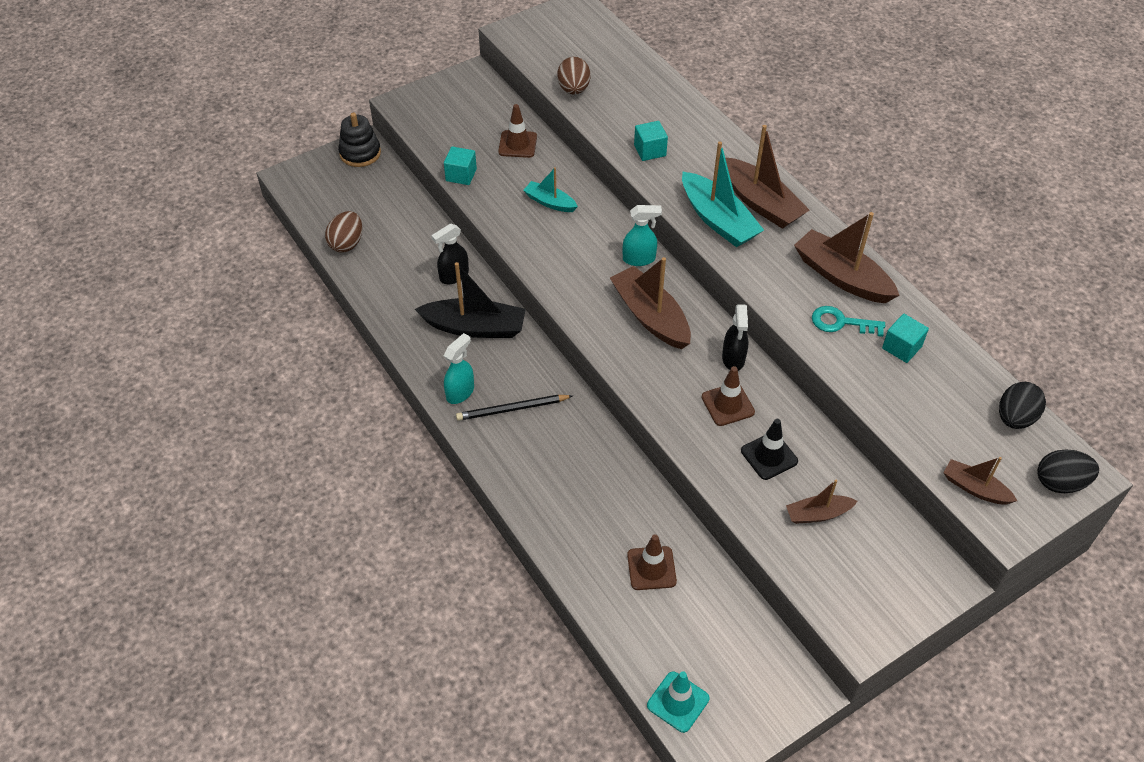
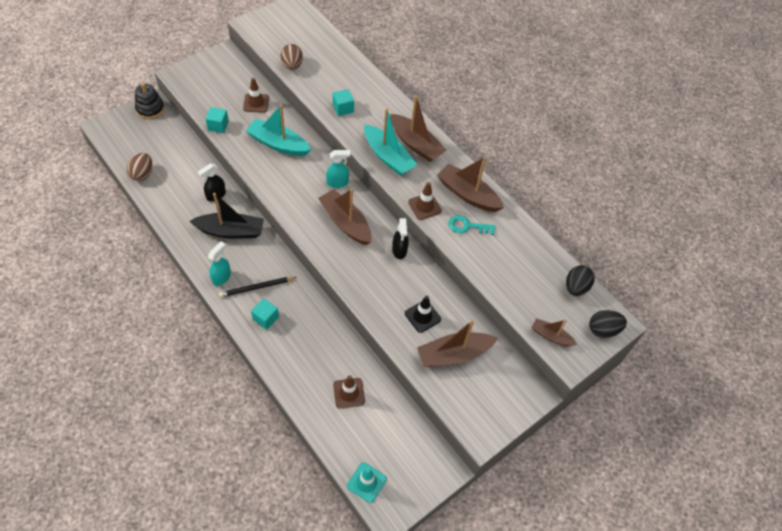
camera: 10 degrees left, 5 degrees up
(550, 202) = (278, 144): turquoise boat -> turquoise boat, size x1.78
(727, 404) = (396, 282): brown traffic cone -> brown traffic cone (424, 206)
(818, 514) = (453, 354): brown boat -> brown boat, size x1.78
(901, 347) = (505, 242): turquoise cube -> turquoise cube (266, 318)

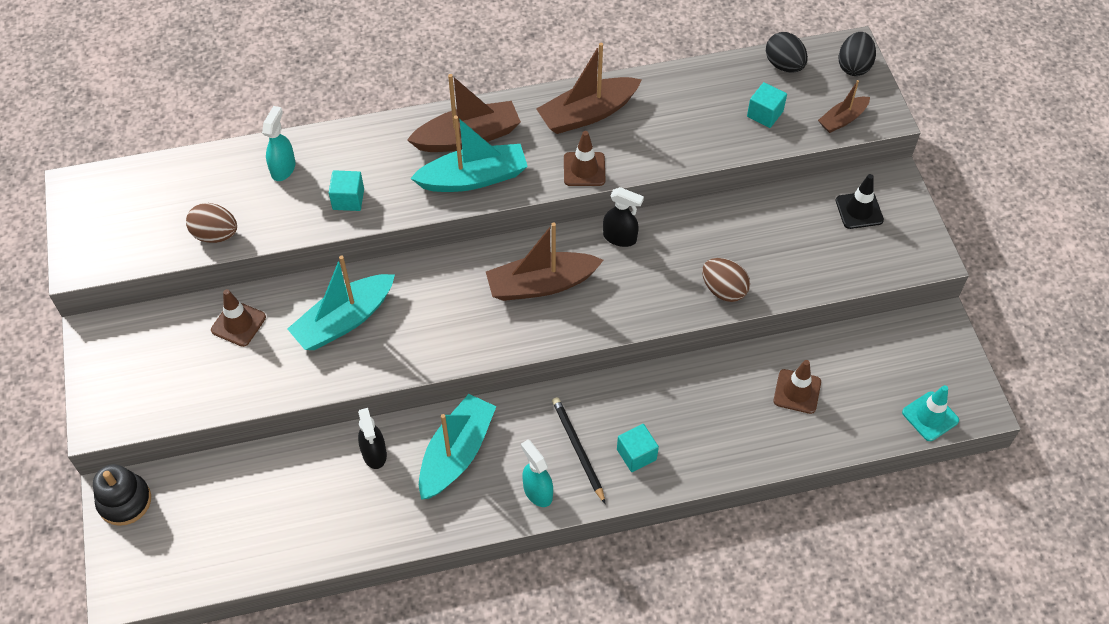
camera: 60 degrees left, 0 degrees up
(142, 174) = (269, 552): brown egg -> brown egg (723, 290)
(218, 126) = (256, 393): turquoise cube -> turquoise cube (765, 114)
(230, 231) = (456, 453): black boat -> turquoise boat
(257, 287) = (578, 450): black pencil -> black pencil turned 150 degrees clockwise
(338, 182) = (463, 268): turquoise spray bottle -> turquoise spray bottle (283, 168)
(422, 316) = (737, 252): black traffic cone -> black traffic cone (859, 210)
(453, 354) = (807, 240): brown boat -> none
(467, 226) = (640, 135): turquoise key -> none

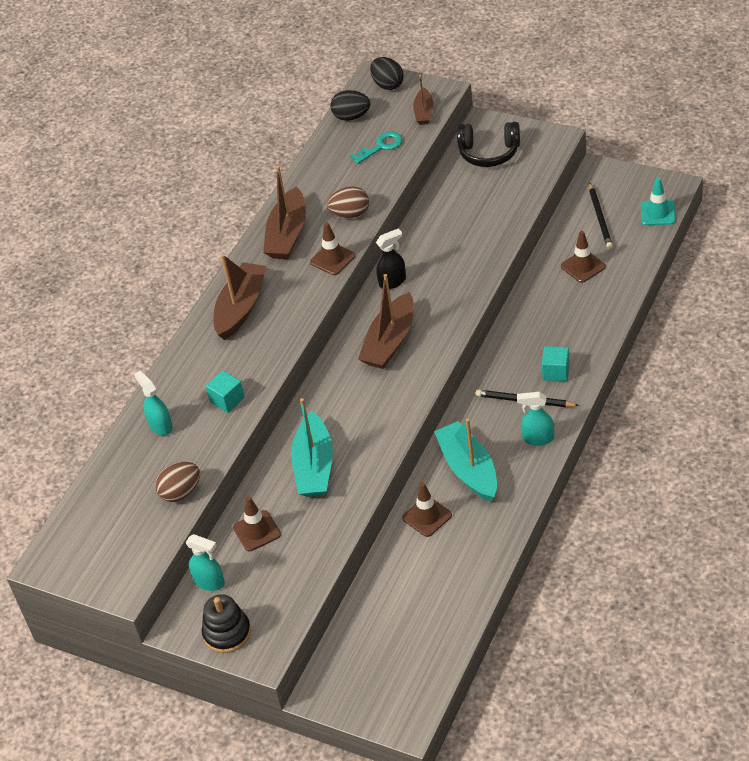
camera: 45 degrees left, 10 degrees down
(124, 501) = (331, 689): black stacking toy -> black stacking toy (227, 633)
(157, 324) = (209, 582): none -> turquoise spray bottle
(374, 454) = (427, 516): black spray bottle -> brown traffic cone
(473, 178) = (280, 321): turquoise boat -> none
(723, 290) = (485, 250): brown egg -> brown egg (350, 214)
(765, 114) = (381, 146): turquoise cube -> turquoise key
(859, 210) = (489, 153): black traffic cone -> black headphones
(877, 366) = (600, 218): none -> black pencil

